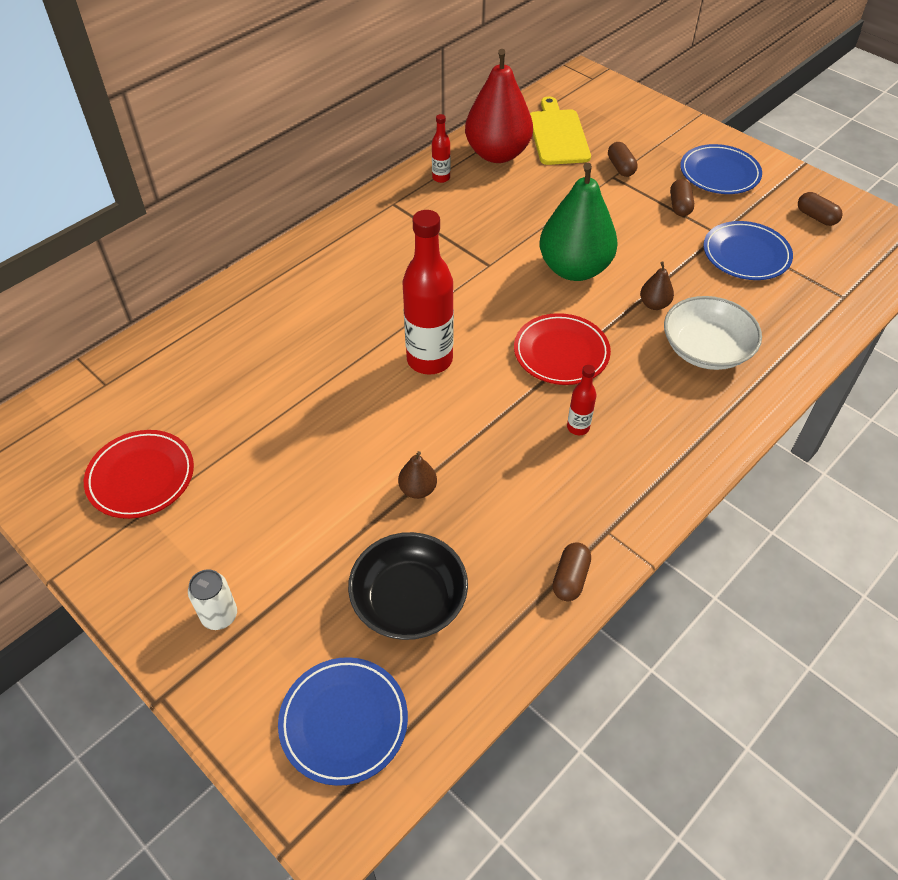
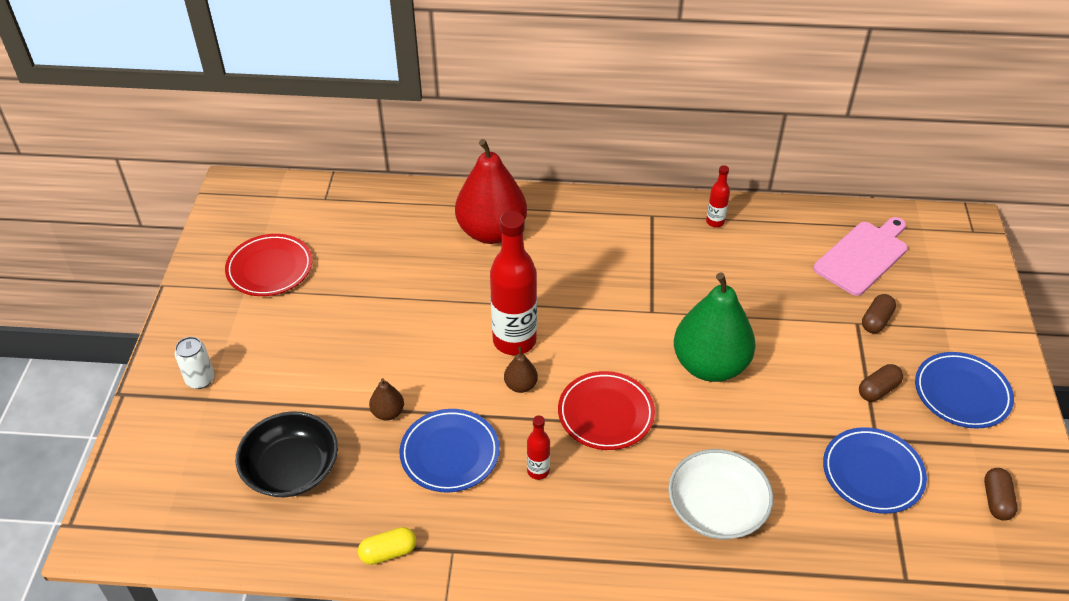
camera: 50 degrees right, 5 degrees down
(344, 722) = (172, 495): blue plate -> blue plate (450, 453)
(497, 154) = (787, 235): red pear -> red pear (491, 232)
(558, 135) = (863, 256): yellow cutting board -> pink cutting board
(570, 578) = (388, 552): brown capsule -> yellow capsule
(654, 304) = (729, 442): brown pear -> brown pear (521, 385)

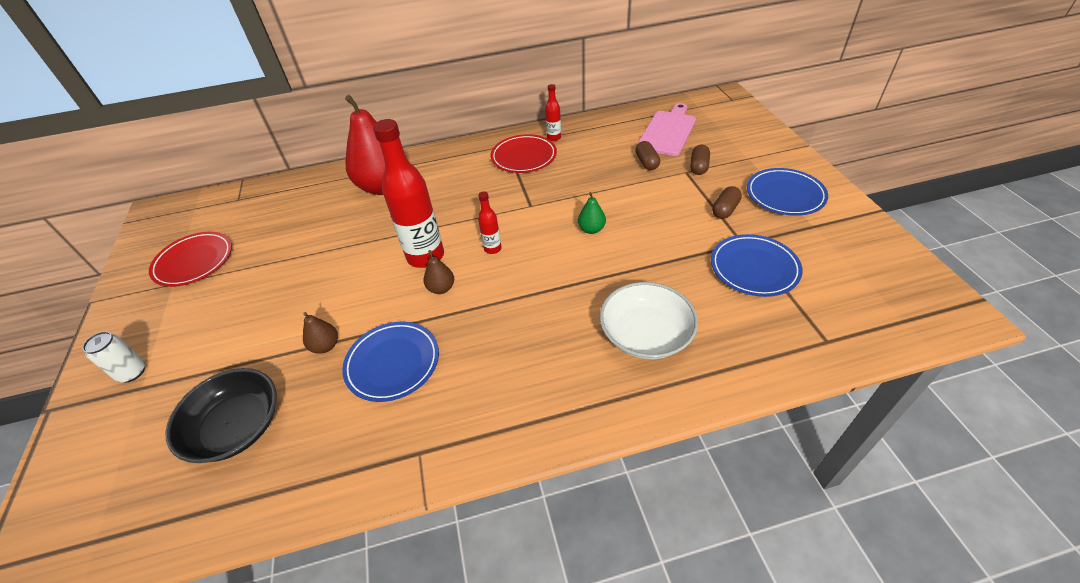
camera: 15 degrees left, 0 degrees up
(388, 552) = (353, 477): yellow capsule -> none
(538, 471) = (479, 353): red bottle -> red bottle (492, 249)
(606, 413) = (522, 288): red plate -> red plate (524, 157)
(710, 365) = (591, 229): green pear -> green pear, size x0.42
(996, 500) = (855, 259): brown capsule -> brown capsule (646, 162)

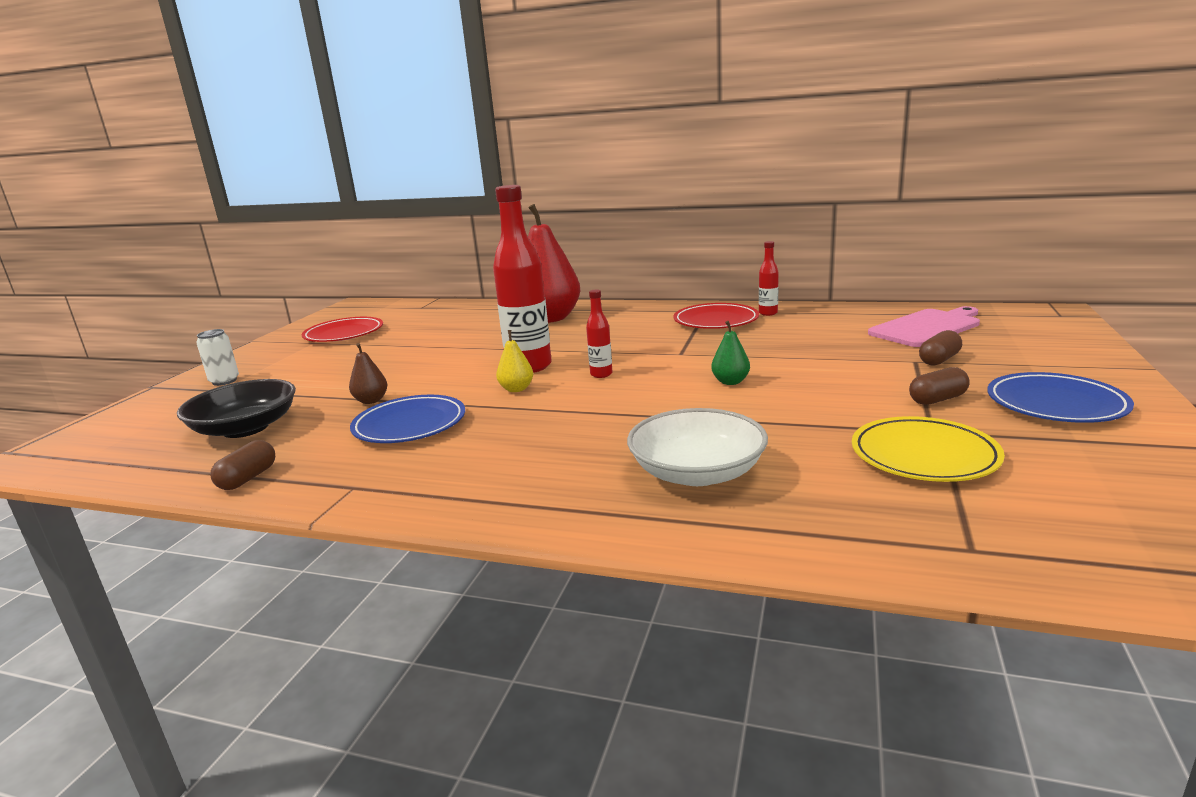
camera: 30 degrees right, 25 degrees down
(441, 288) = (516, 389): brown pear -> yellow pear
(646, 162) = (866, 346): brown capsule -> brown capsule (248, 478)
(754, 268) = (924, 455): blue plate -> yellow plate

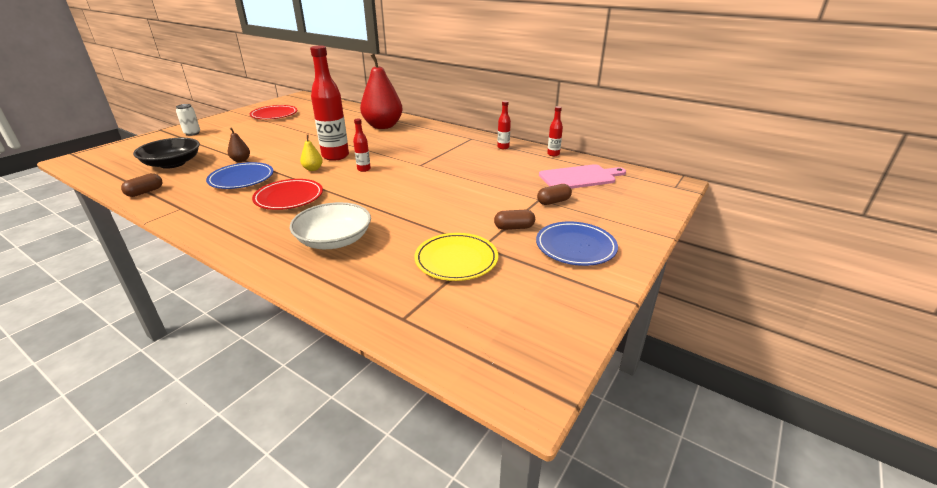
camera: 15 degrees right, 10 degrees up
(716, 321) = (467, 146): red plate -> red plate (289, 197)
(730, 382) = (421, 189): green pear -> none
(849, 309) = (553, 154): none -> red bottle

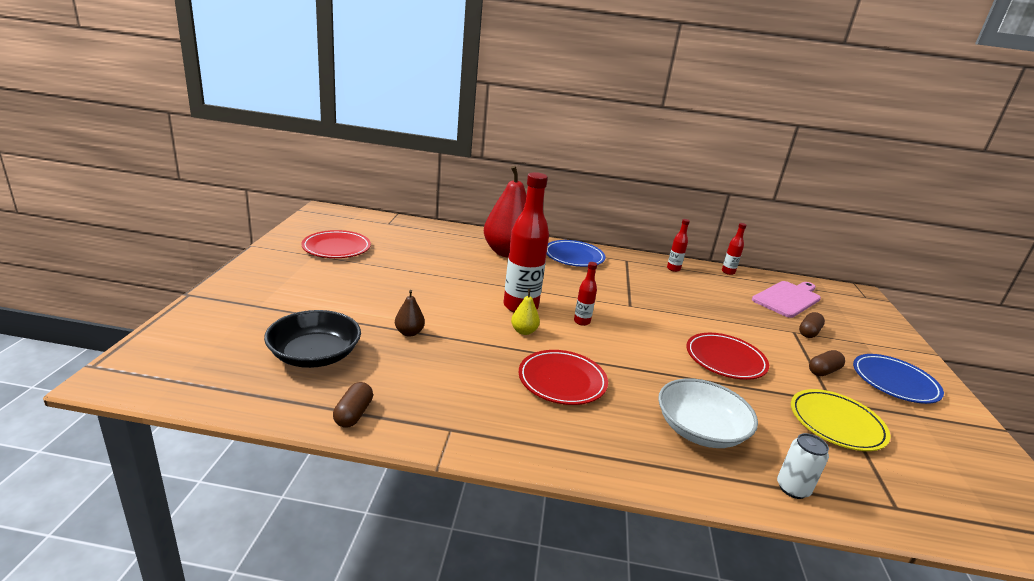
camera: 30 degrees left, 5 degrees down
(192, 133) = (257, 295): white can -> white can (792, 488)
(241, 179) = (458, 363): blue plate -> blue plate (574, 257)
(436, 206) = (725, 359): none -> red plate

